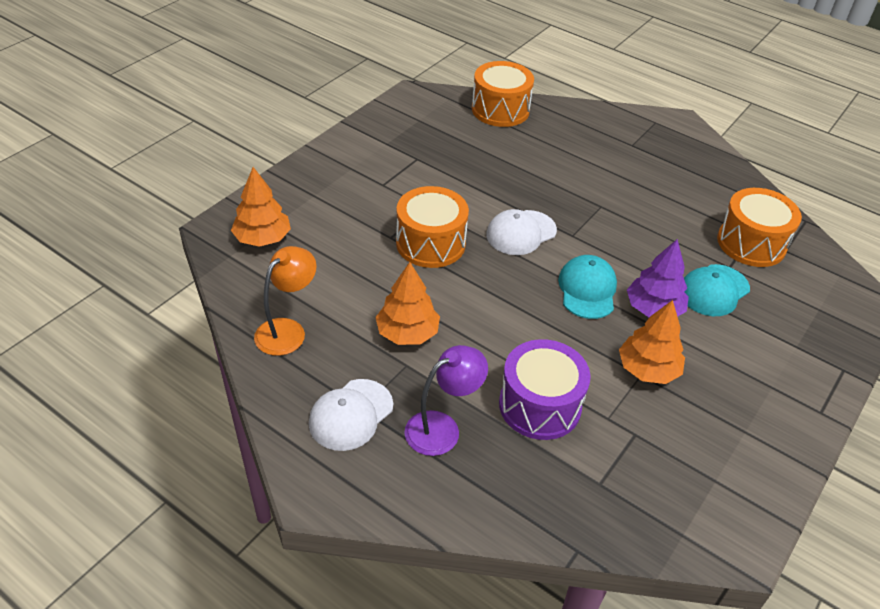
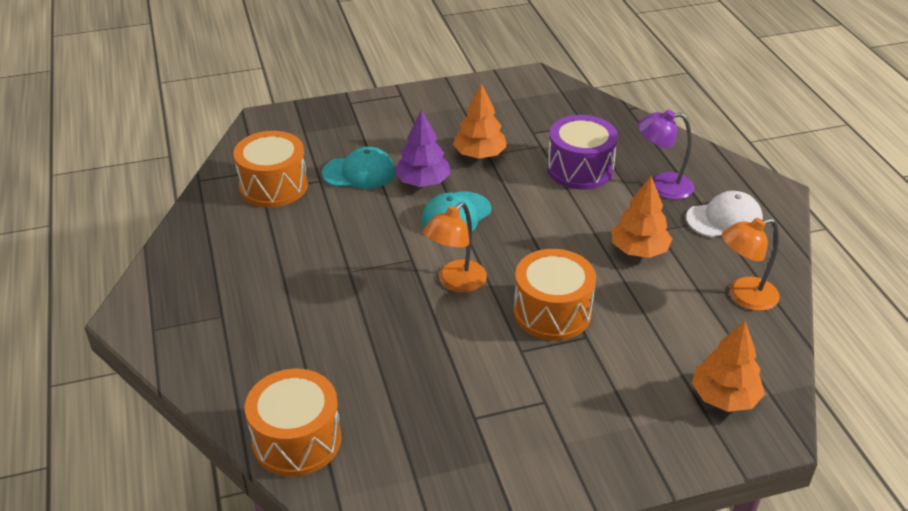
camera: 140 degrees left, 5 degrees down
(521, 233) = (456, 282): white cap -> orange lamp

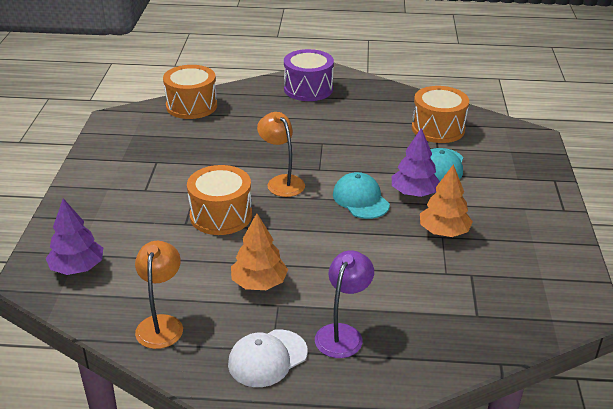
camera: 110 degrees right, 5 degrees down
(580, 169) = (395, 286): purple drum -> purple drum (308, 89)
(724, 219) = (267, 358): white cap -> white cap turned 45 degrees clockwise
(724, 397) = (77, 268): orange tree -> purple tree

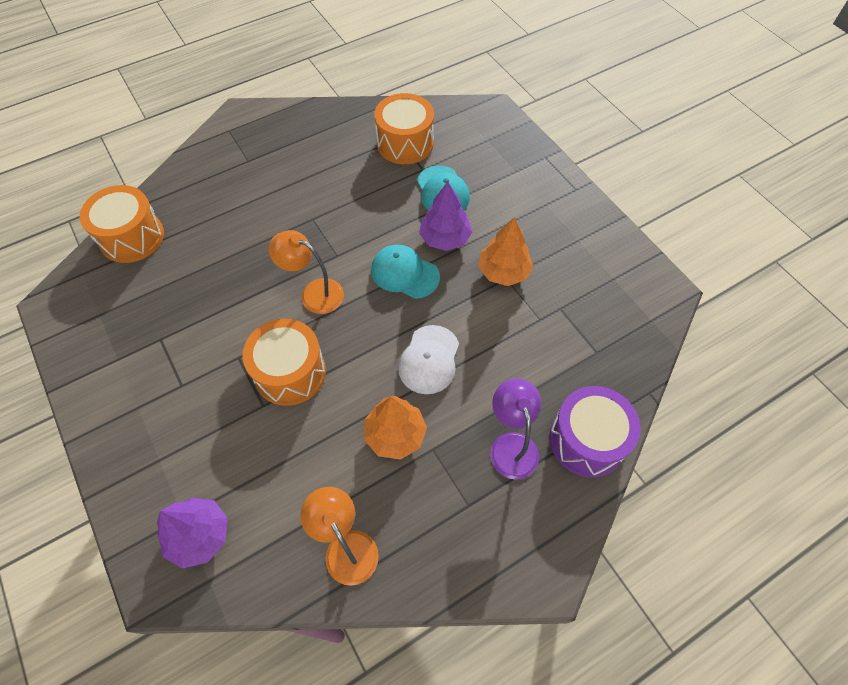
camera: 35 degrees left, 25 degrees up
(267, 358) = (472, 517): white cap -> white cap (429, 359)
(308, 89) = (240, 150): purple drum -> purple drum (587, 440)

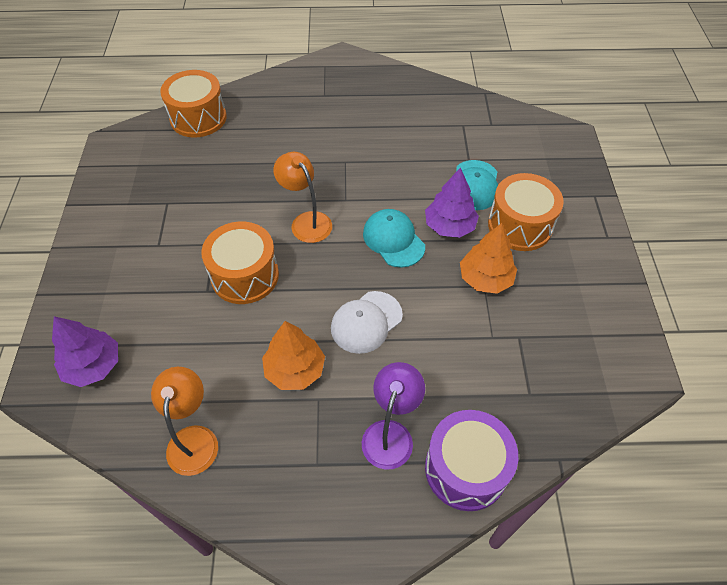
camera: 30 degrees right, 5 degrees down
(405, 143) = (467, 132): orange drum -> orange drum (520, 225)

